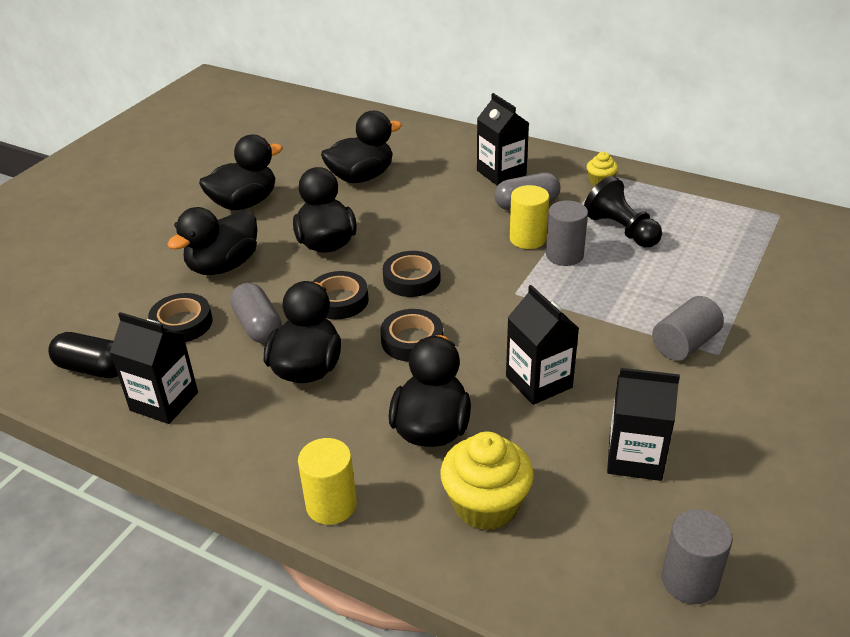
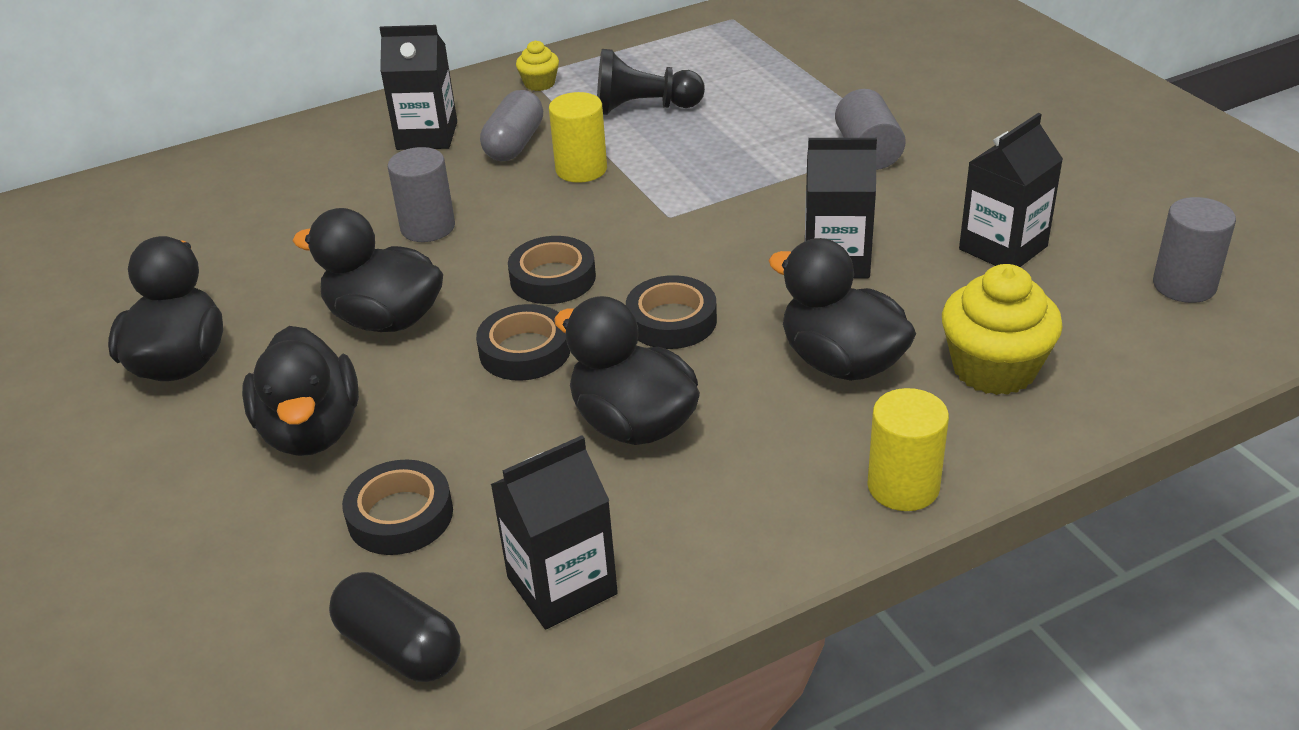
camera: 55 degrees left, 0 degrees up
(93, 369) = (400, 648): black capsule -> black capsule turned 75 degrees clockwise
(258, 326) = (495, 440): grey capsule -> none
(361, 177) = (275, 238): black duck -> none
(564, 255) = (642, 159): grey cylinder -> grey cylinder (428, 227)

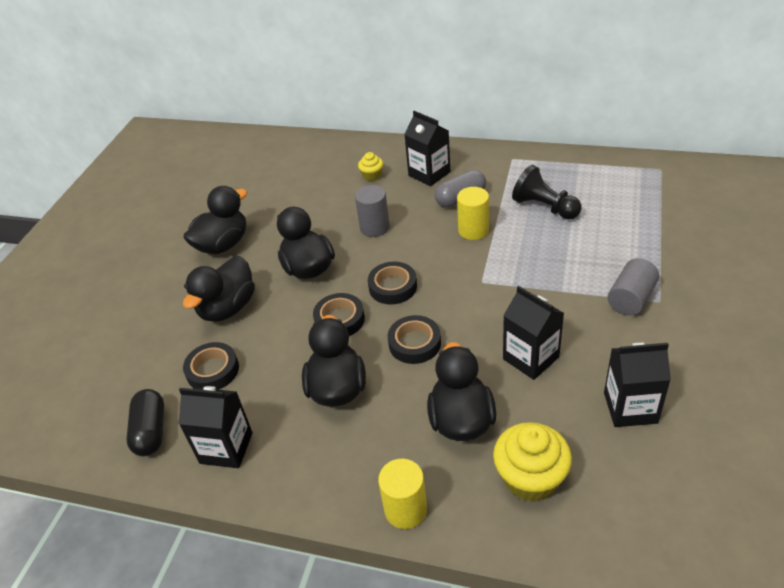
camera: 45 degrees right, 5 degrees up
(539, 83) = (512, 166): yellow cupcake -> yellow cupcake (372, 175)
(1184, 285) = (710, 505): grey cylinder -> none

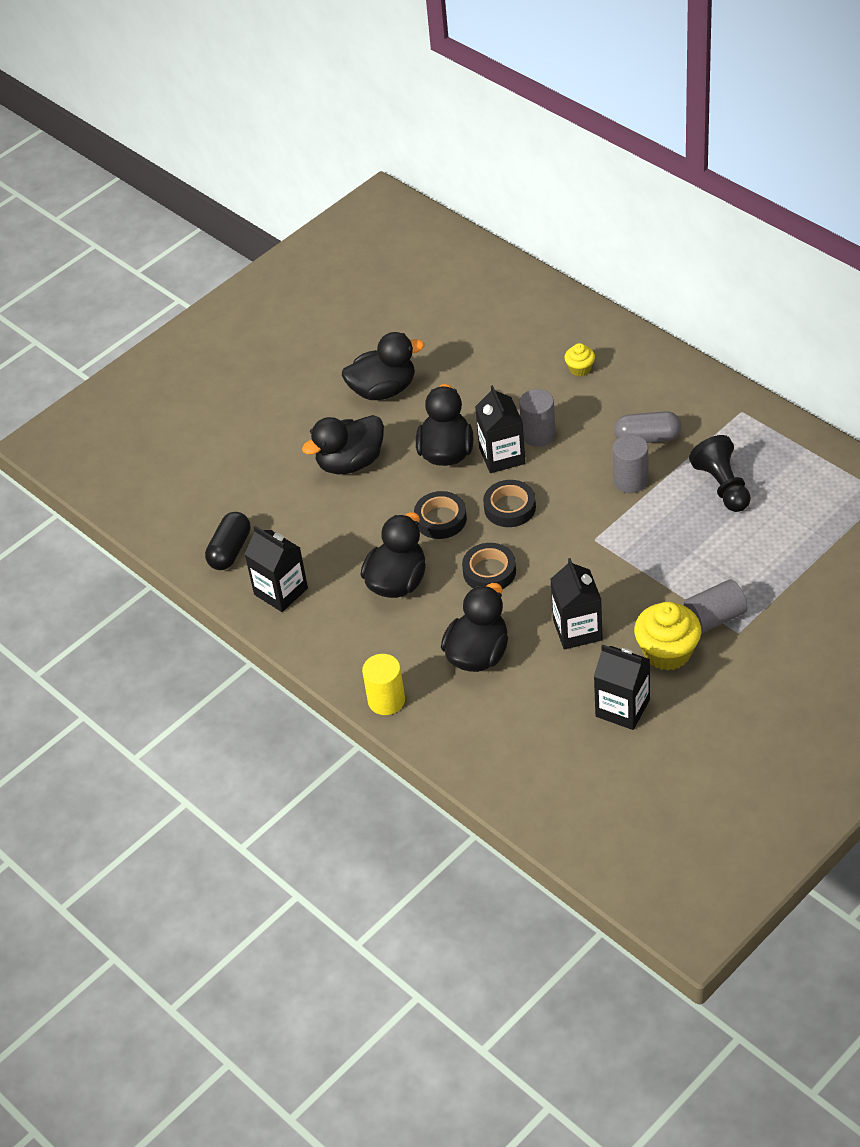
camera: 30 degrees right, 5 degrees up
(213, 370) = (305, 519): black tape -> none
(429, 174) = (639, 392): black carton -> black carton (502, 456)
(473, 230) = (630, 480): yellow cylinder -> grey cylinder
(530, 478) = (496, 722): yellow cupcake -> yellow cupcake (667, 652)

